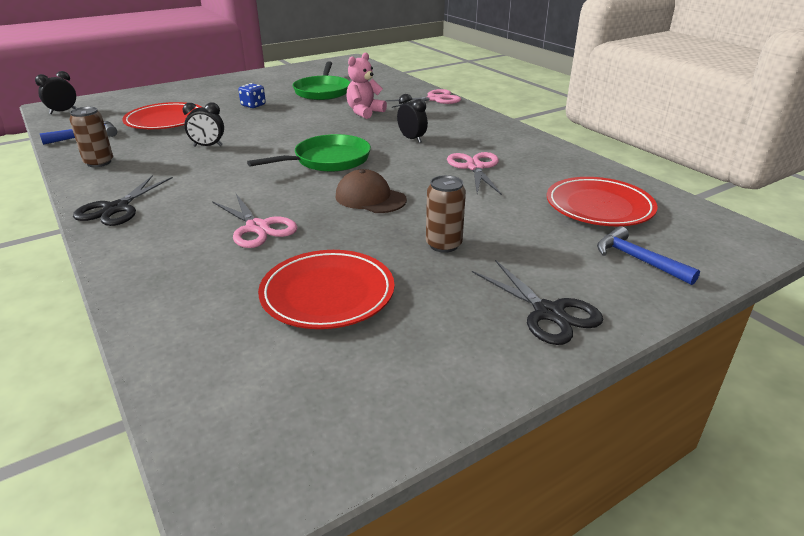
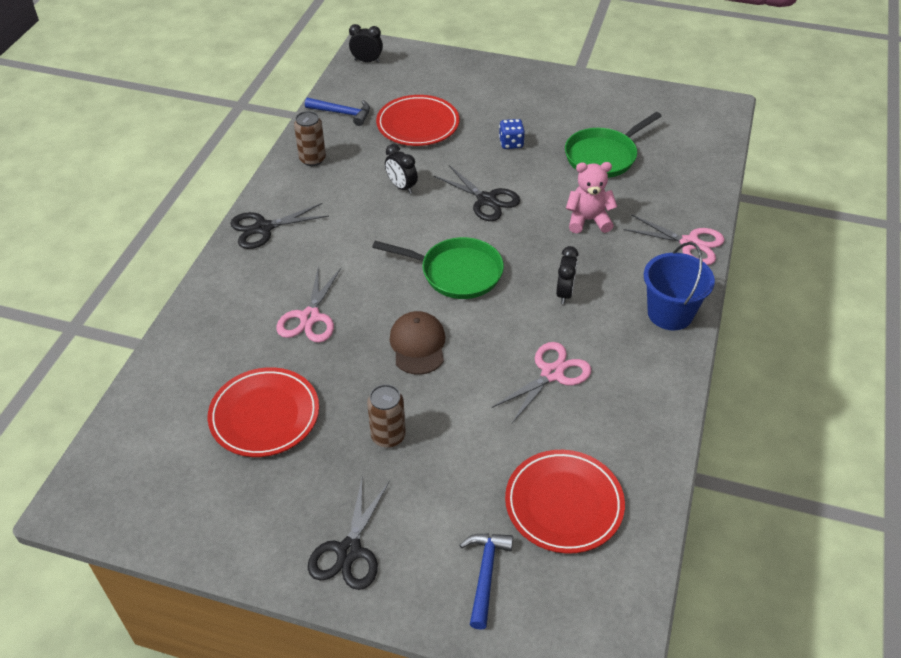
camera: 50 degrees right, 15 degrees up
(284, 128) = (486, 200): none -> black scissors
(480, 122) = (670, 313): none -> blue bucket

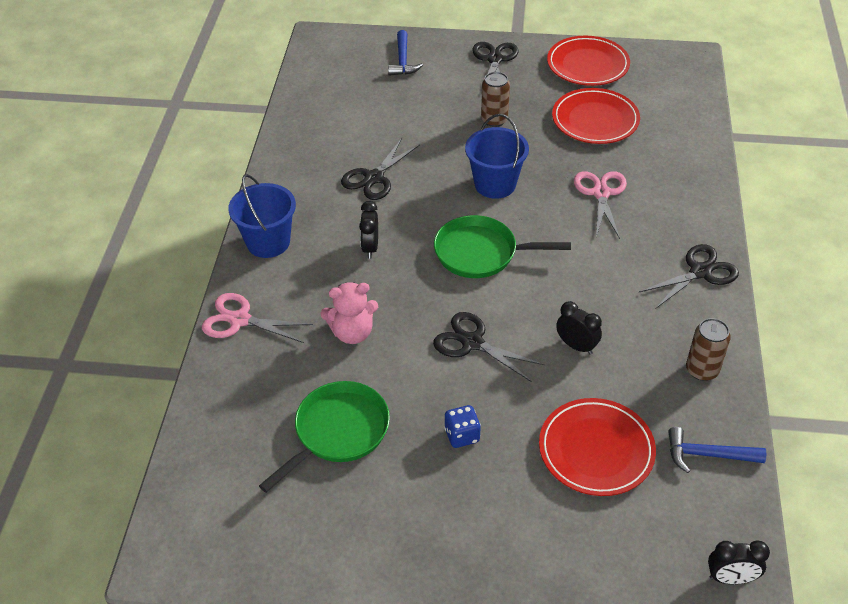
camera: 170 degrees right, 0 degrees up
(418, 345) = (495, 184): brown cap -> blue bucket
(552, 373) = (373, 178): pink scissors -> black scissors
(564, 504) = (355, 99): red plate -> red plate (587, 65)

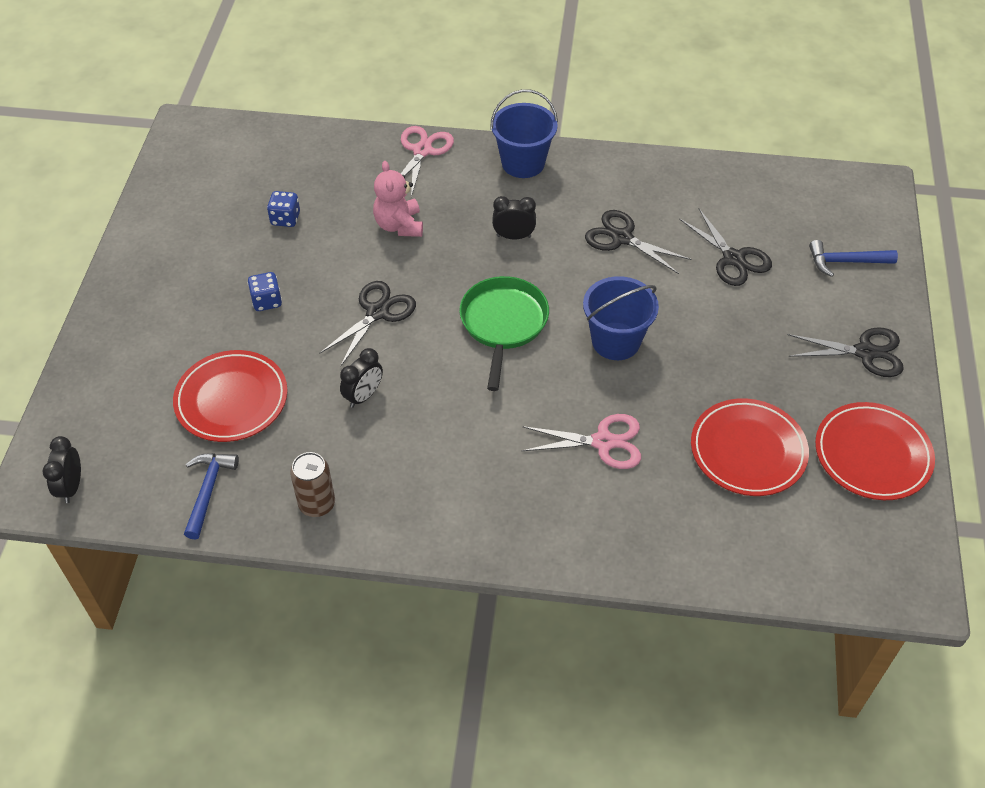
camera: 90 degrees right, 5 degrees up
(338, 432) = (285, 219): green pan -> blue dice
(494, 120) = (736, 346): brown can -> none
(700, 272) = (465, 527): black scissors -> black scissors (733, 259)

